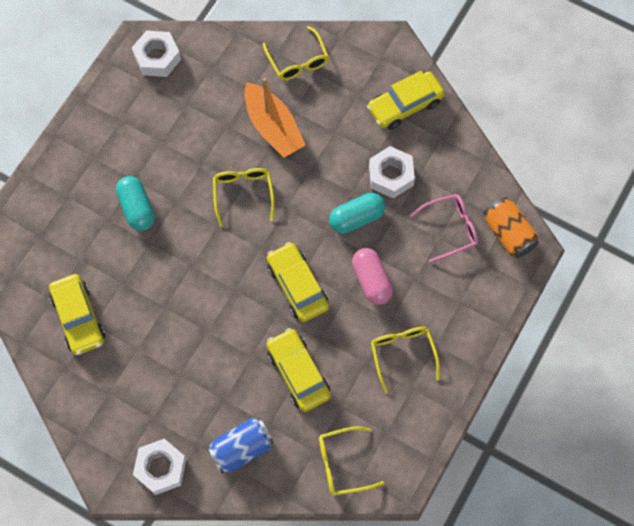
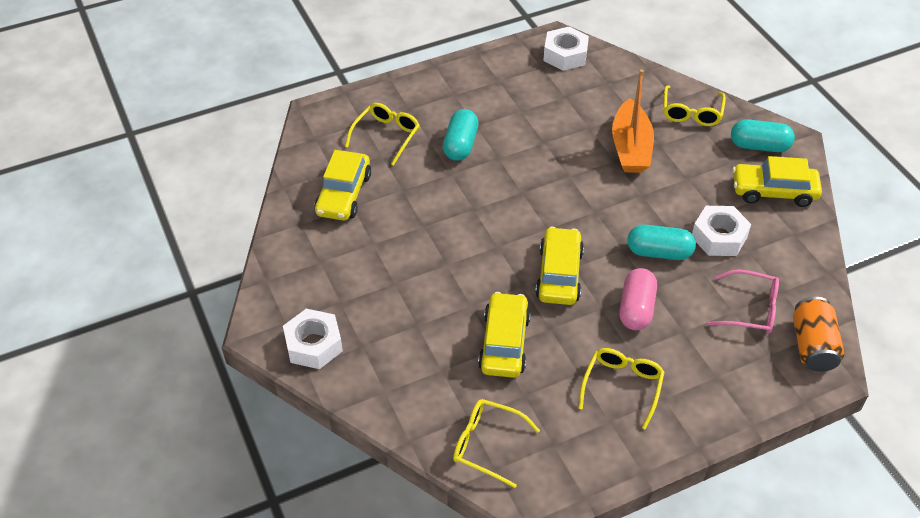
camera: 35 degrees right, 20 degrees down
(241, 448) = (400, 372): blue can -> none
(243, 194) = (564, 181): yellow glasses -> yellow glasses (386, 136)
(369, 65) = (759, 146): none -> turquoise capsule

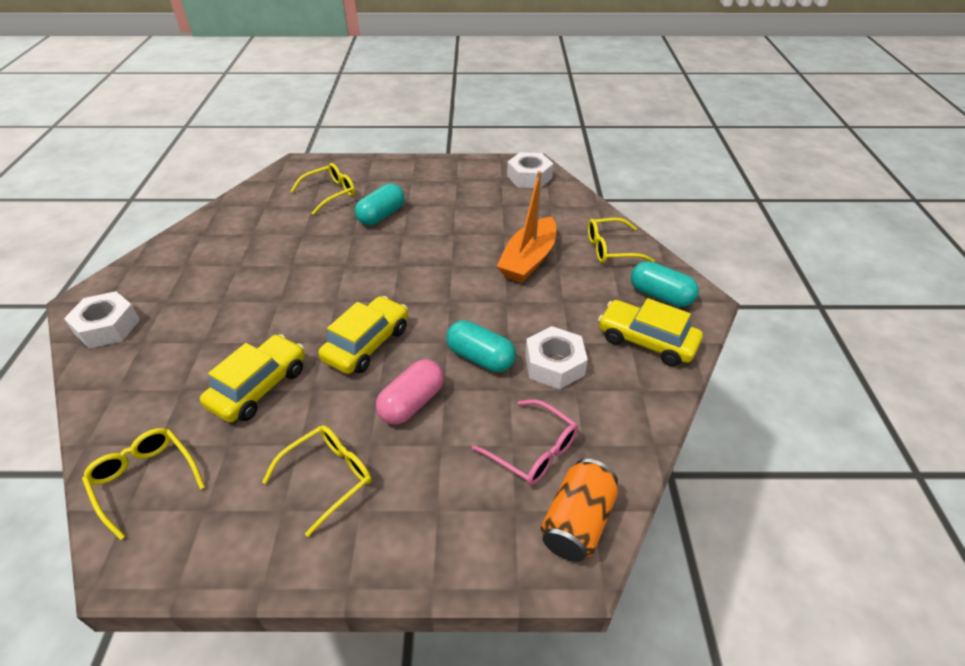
camera: 25 degrees right, 5 degrees down
(344, 194) = (255, 223): yellow car -> none
(691, 113) = (611, 249): yellow glasses -> yellow glasses turned 45 degrees clockwise

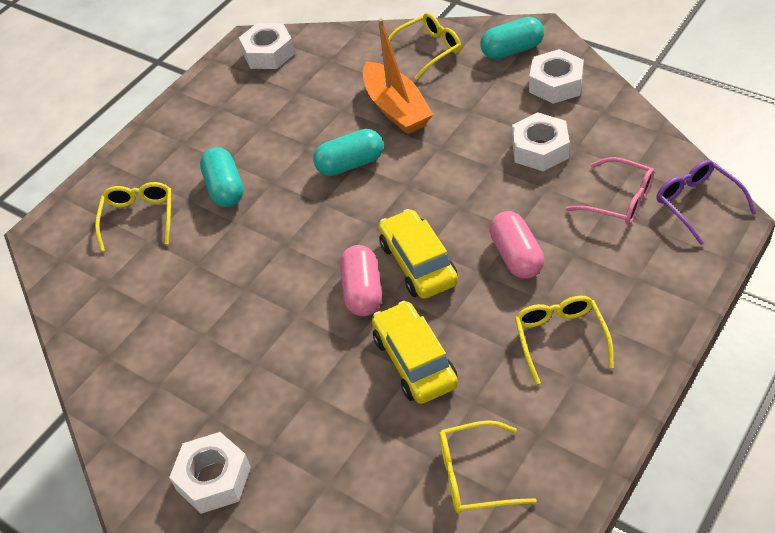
camera: 50 degrees left, 5 degrees up
(319, 325) = (362, 291): none -> pink capsule
(480, 357) = (496, 192): turquoise capsule -> turquoise capsule (350, 164)
(533, 450) = (619, 200): pink glasses -> pink glasses turned 45 degrees clockwise
(577, 522) = (697, 203): orange can -> purple glasses
(611, 249) = (428, 50): yellow glasses -> yellow glasses turned 150 degrees counterclockwise
(646, 341) = (556, 84): yellow car -> white nut

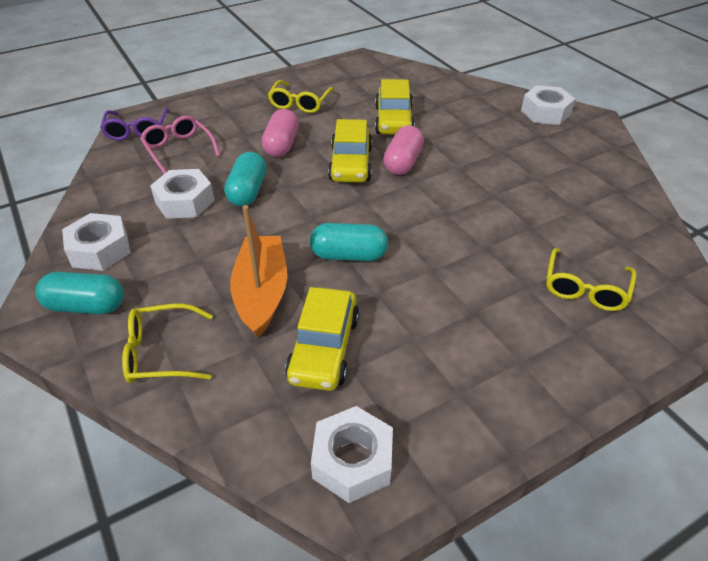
camera: 160 degrees left, 5 degrees down
(225, 188) = (484, 282): turquoise capsule -> turquoise capsule (248, 191)
(322, 95) = (324, 348): none -> yellow car
(474, 475) = (396, 75): yellow glasses -> none

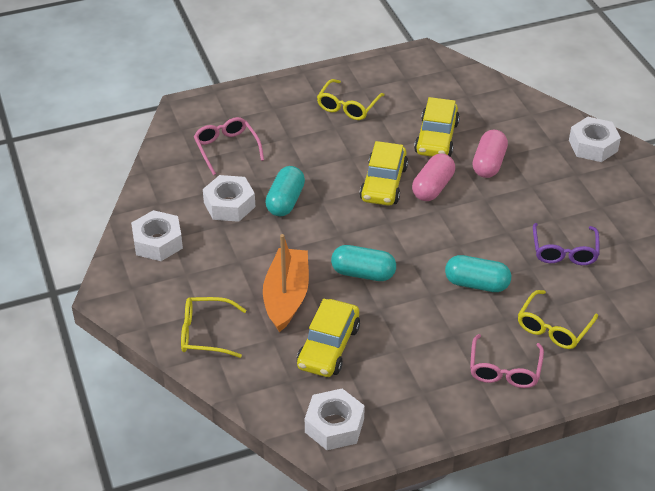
camera: 10 degrees right, 0 degrees up
(86, 306) = (148, 289): turquoise capsule -> turquoise capsule (476, 284)
(137, 130) = (189, 122): purple glasses -> purple glasses (564, 251)
(281, 145) = (322, 155): pink capsule -> pink capsule (488, 164)
(550, 347) = (504, 370): none -> pink glasses

